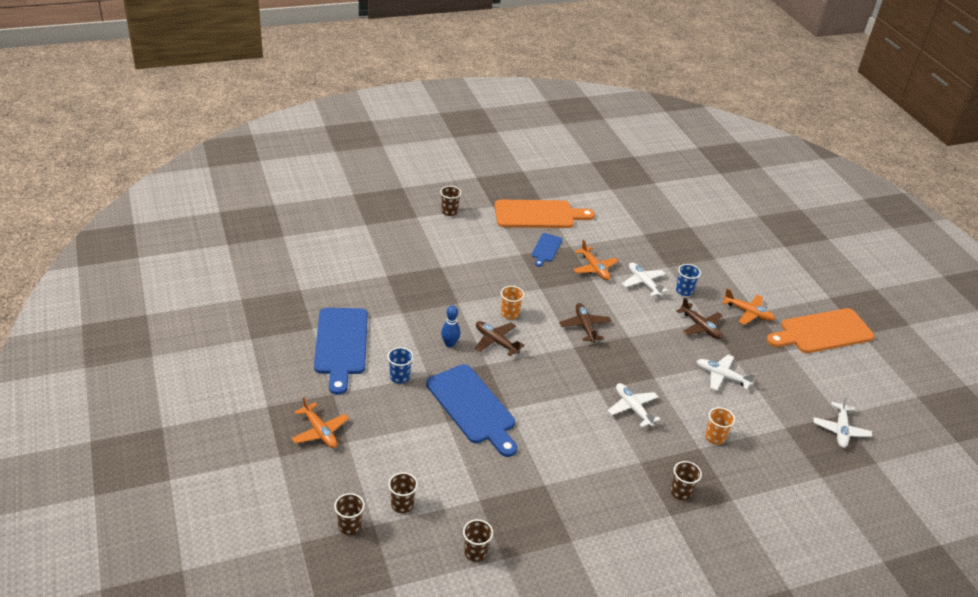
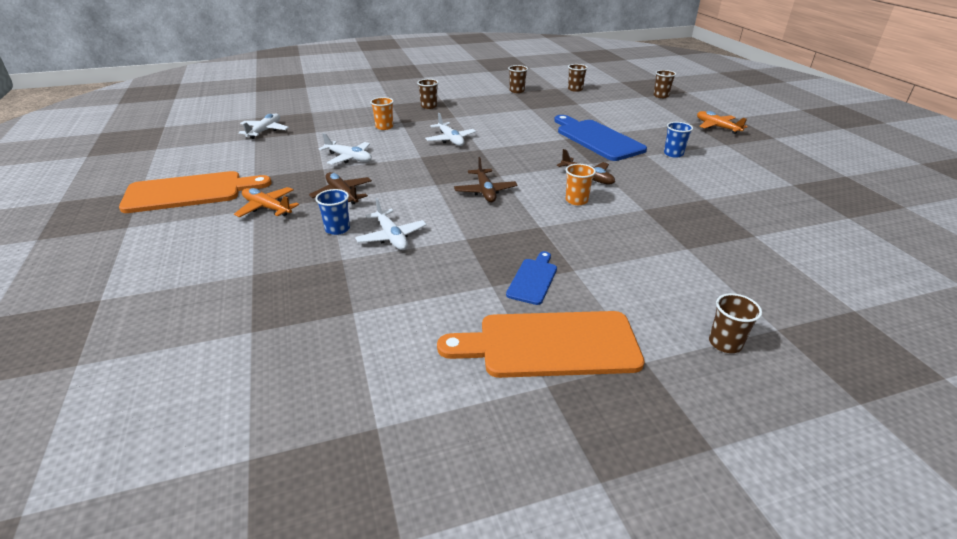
camera: 175 degrees left, 5 degrees down
(341, 345) = (749, 173): blue cutting board -> none
(402, 504) = (631, 102): brown cup -> brown cup (517, 91)
(450, 344) = (636, 175): blue bowling pin -> none
(594, 268) = (459, 253): orange plane -> none

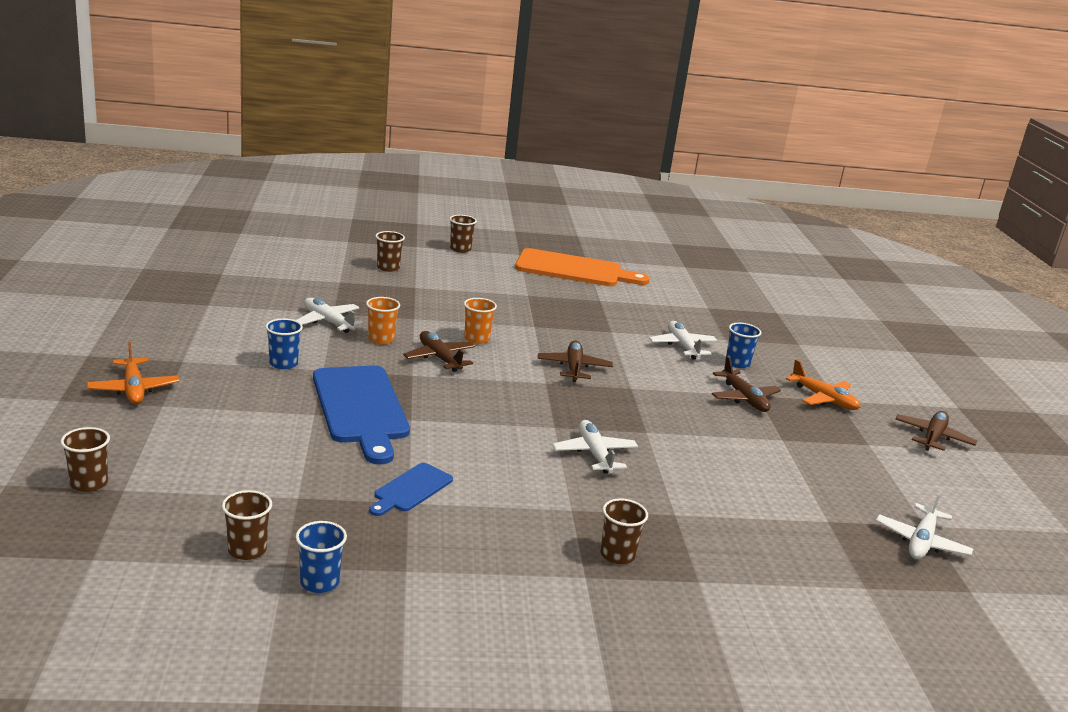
camera: 170 degrees left, 10 degrees down
(190, 192) = (933, 437): orange cutting board -> brown plane
(349, 158) = (751, 450): white plane -> white plane (328, 322)
(384, 127) = (706, 508): orange cup -> orange cup (381, 339)
(517, 91) = (392, 574): brown cup -> brown cup (388, 268)
(533, 279) = (565, 297): blue cutting board -> blue cutting board (411, 489)
(540, 86) = (319, 582): none -> blue cup

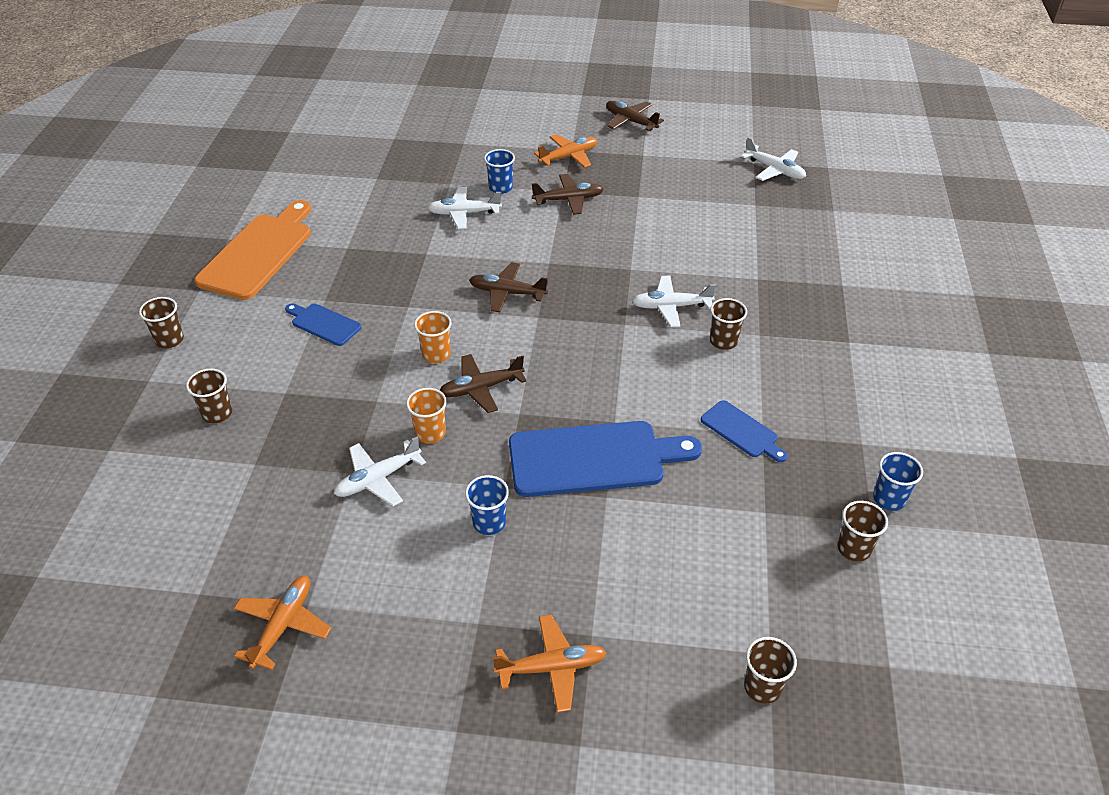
camera: 75 degrees left, 20 degrees up
(191, 298) = (283, 625): none -> orange plane
(498, 296) = (323, 324): none -> blue cutting board
(617, 555) = (818, 320): brown cup -> brown cup (723, 341)

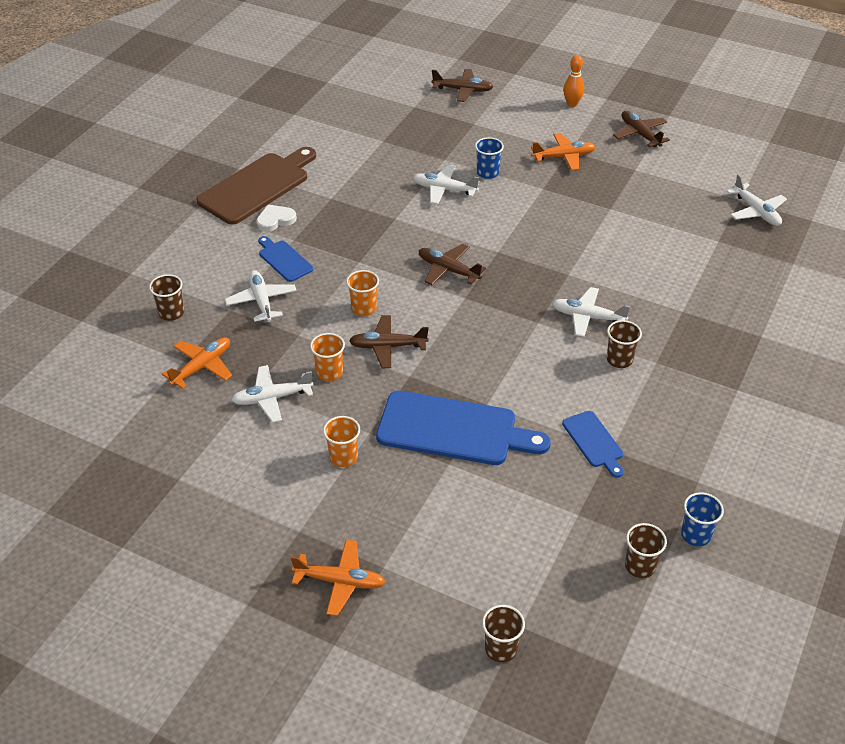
camera: 20 degrees right, 0 degrees up
(169, 340) = (159, 244): brown cup -> none
(258, 253) = (257, 186): orange cutting board -> brown cutting board
(283, 625) = (154, 489): orange plane -> orange plane (202, 366)
(295, 284) = (275, 220): none -> white heart
(318, 374) = (261, 301): none -> white plane
(489, 522) = (343, 457): blue cup -> orange cup
(551, 106) = (572, 104): none -> orange bowling pin
(569, 200) = (544, 197): brown plane -> brown plane (463, 90)

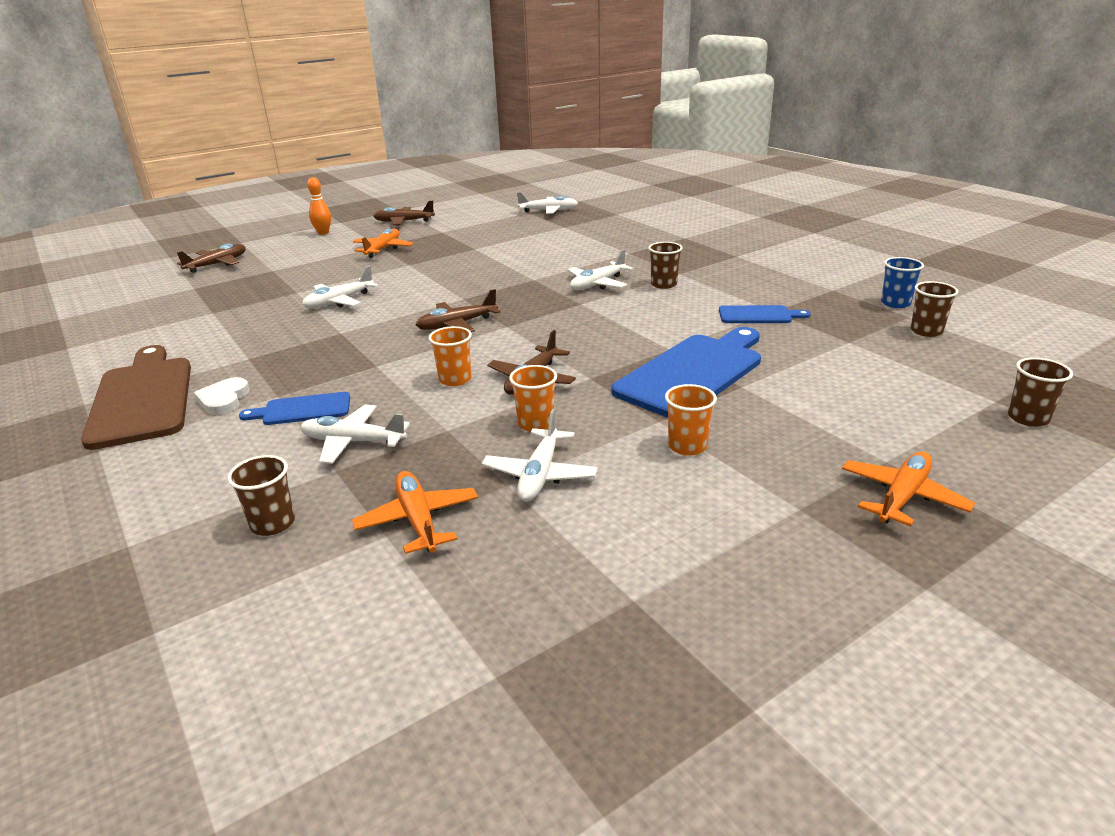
camera: 60 degrees left, 15 degrees down
(487, 173) = (350, 279): blue cup -> none

